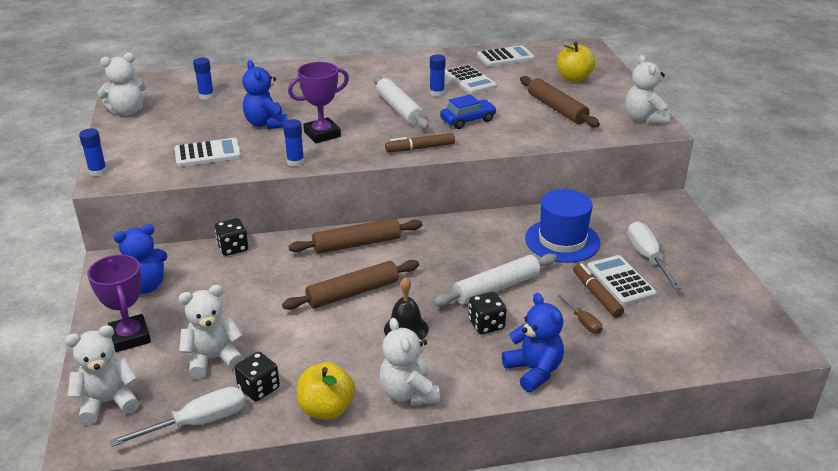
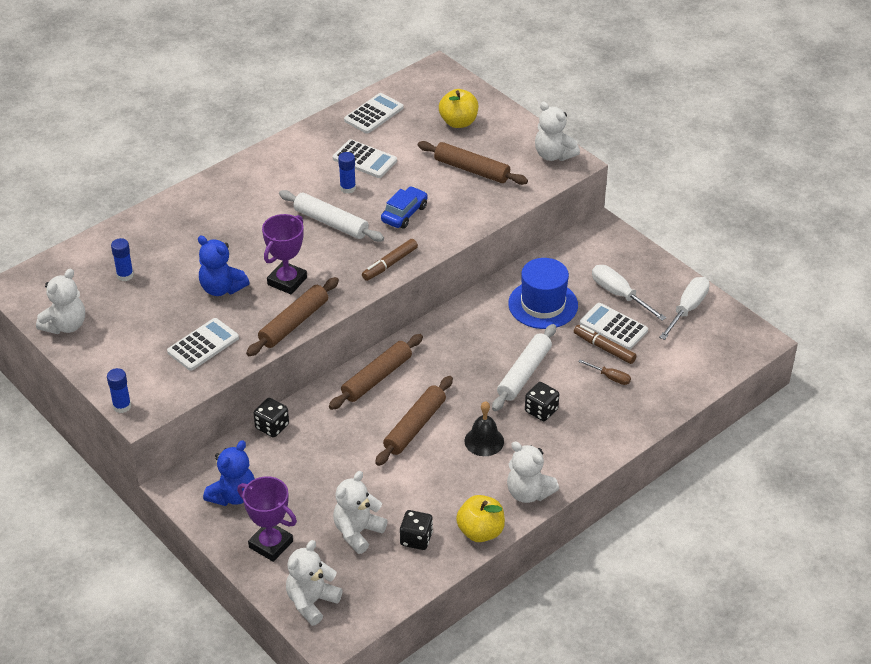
camera: 30 degrees left, 10 degrees up
(197, 422) = (396, 585): white screwdriver -> white screwdriver (687, 309)
(295, 162) = (294, 323): blue glue stick -> brown rolling pin
(534, 371) = (603, 435): blue teddy bear -> none

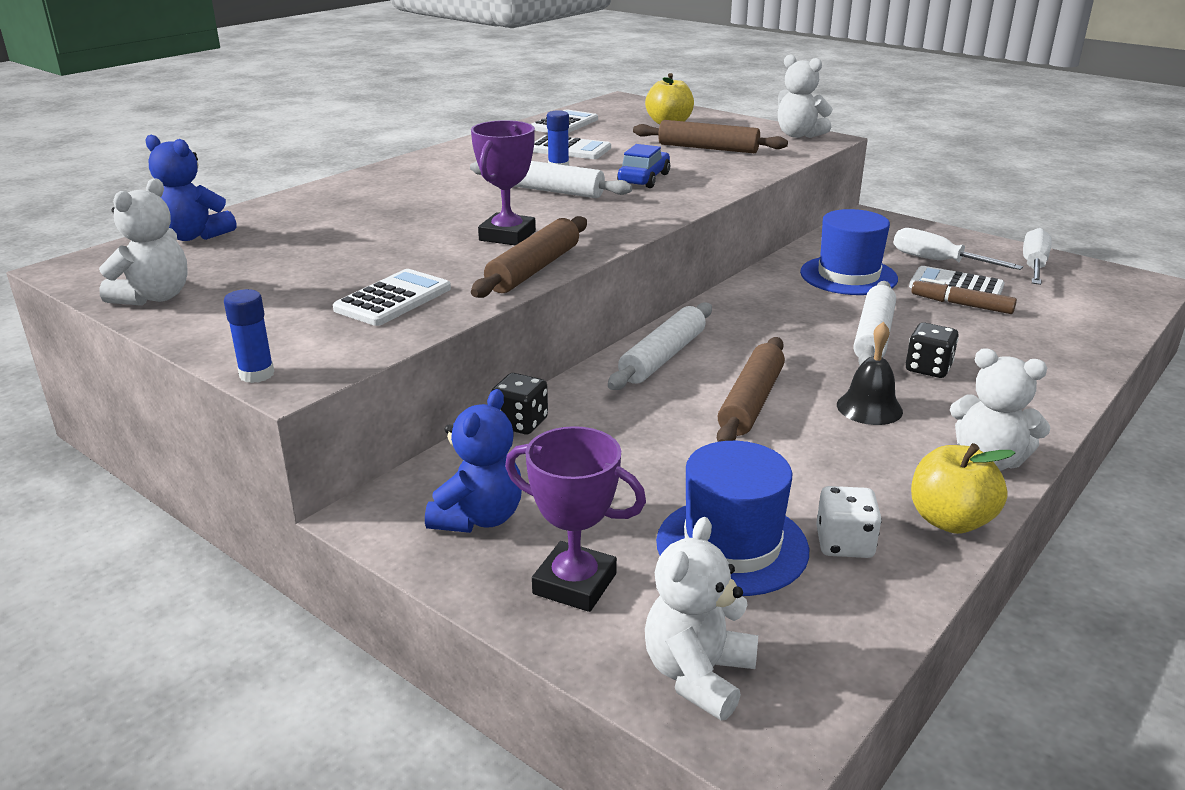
camera: 10 degrees left, 15 degrees down
(125, 275) = (255, 247): blue glue stick -> none
(222, 288) = (410, 248): blue teddy bear -> blue teddy bear (194, 236)
(358, 532) = (732, 546): white teddy bear -> blue hat
(376, 378) = (662, 357): brown rolling pin -> white rolling pin
(390, 264) = (649, 214): brown marker -> none
(416, 539) = (844, 544): black dice -> white dice
(610, 377) = (995, 329): brown screwdriver -> none

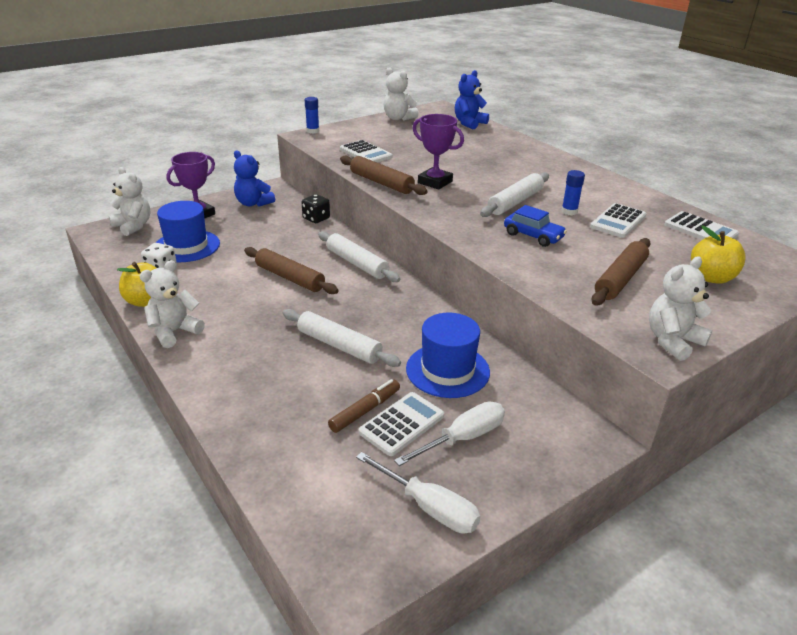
camera: 105 degrees right, 5 degrees up
(869, 408) = (254, 312): black bell -> none
(928, 368) = (281, 351): black dice -> none

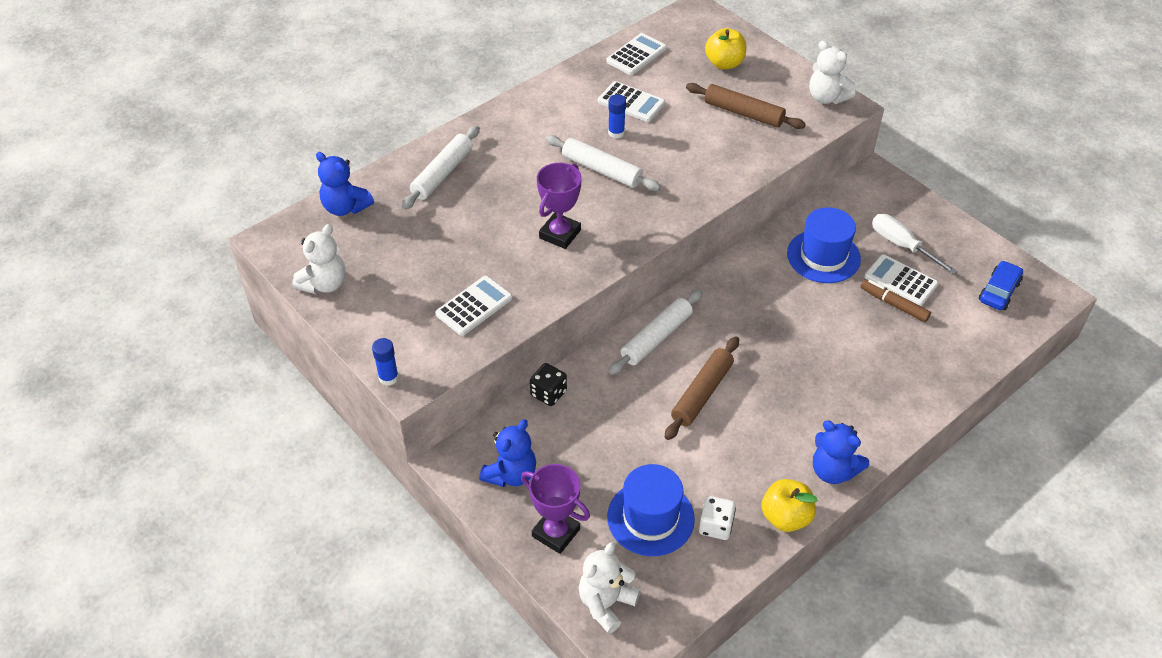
camera: 95 degrees left, 15 degrees up
(174, 332) = (833, 471): white teddy bear -> blue teddy bear
(339, 345) = (812, 333): white rolling pin -> white rolling pin (442, 174)
(381, 183) = (570, 281): brown rolling pin -> none
(429, 507) = (975, 261): white screwdriver -> none
(533, 236) = (678, 160): blue car -> blue car (999, 291)

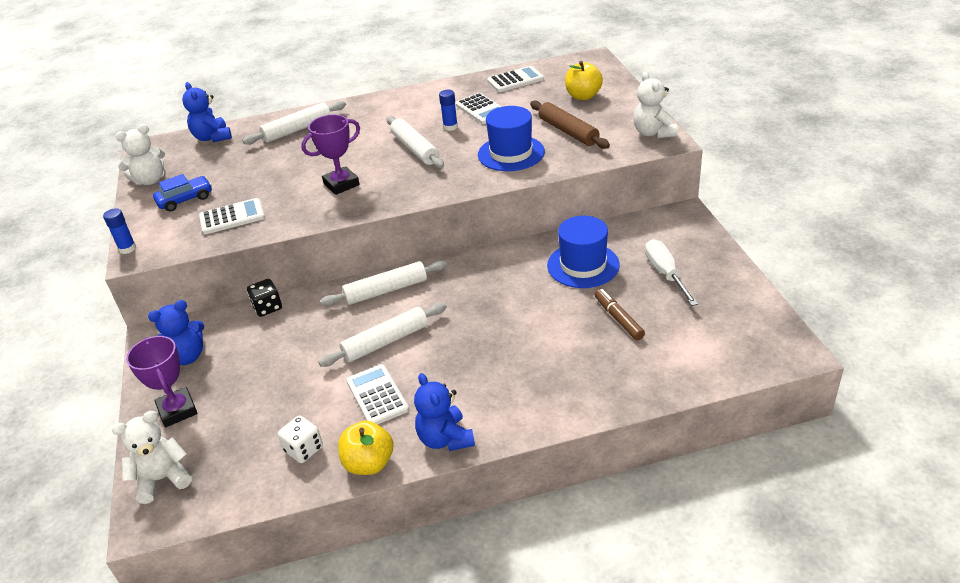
camera: 30 degrees right, 10 degrees down
(650, 518) = (258, 424): blue hat -> blue hat (511, 153)
(702, 393) = (386, 342): brown rolling pin -> white rolling pin
(900, 281) = (641, 301): white calculator -> white calculator (377, 395)
(999, 291) = (735, 334): blue car -> blue car (185, 200)

